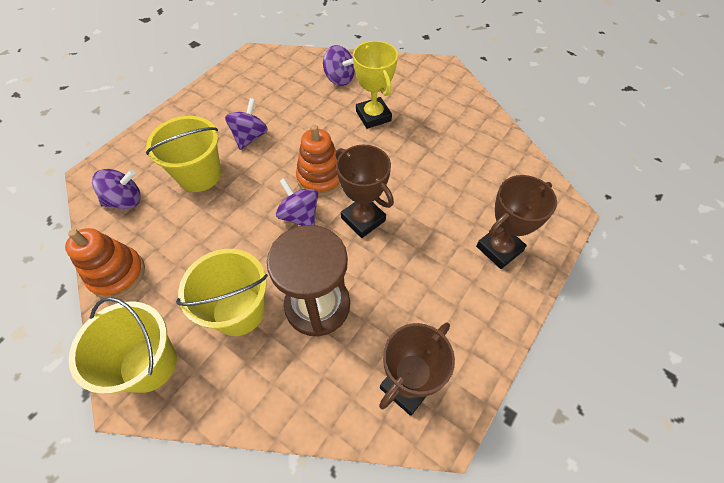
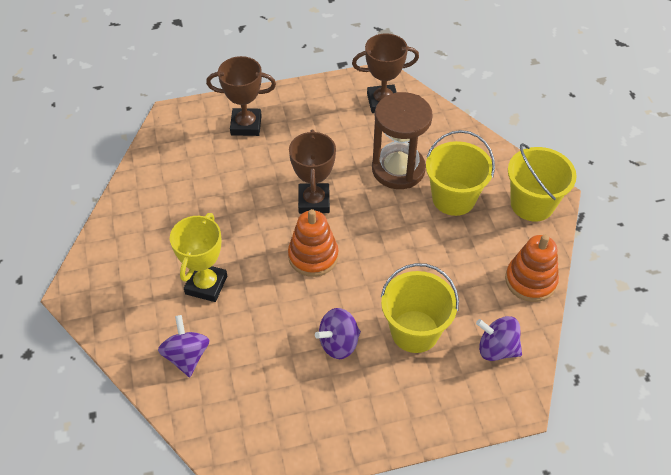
camera: 140 degrees left, 5 degrees down
(300, 216) = (358, 235): purple spinning top -> none

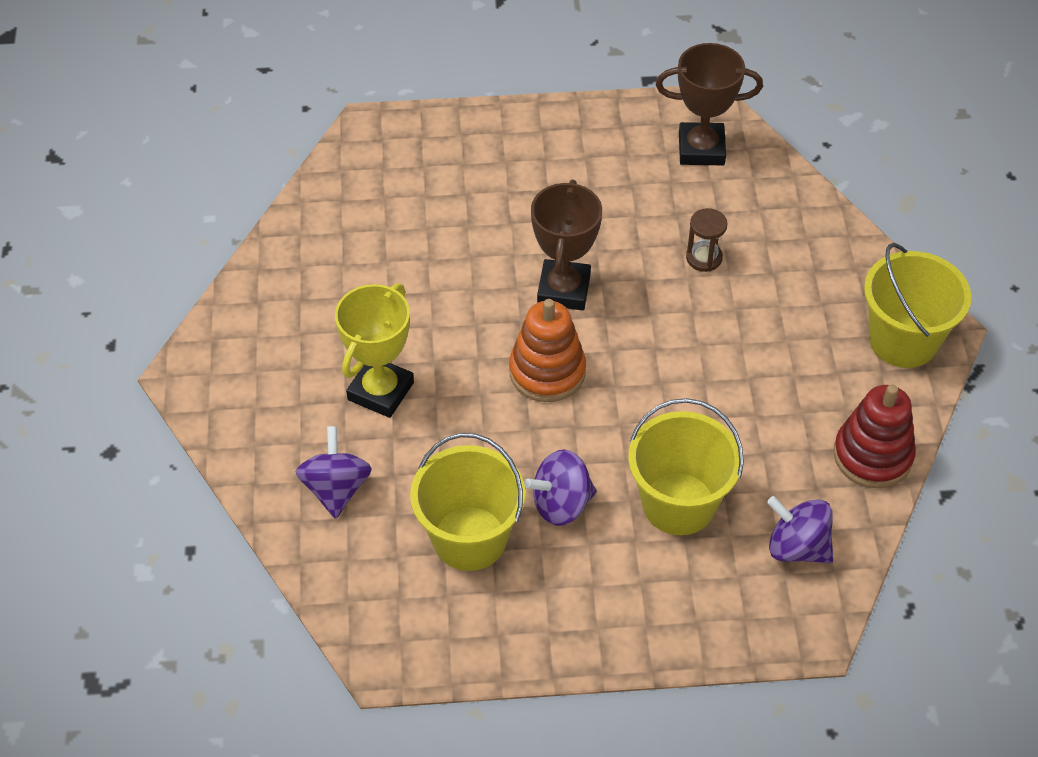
camera: 10 degrees right, 0 degrees up
(246, 125) = (481, 158): brown trophy -> none
(398, 169) = (704, 258): brown hourglass -> brown hourglass, size x0.43
(453, 198) = (781, 315): yellow bucket -> yellow bucket (469, 538)
(530, 280) = (872, 455): orange stacking toy -> red stacking toy

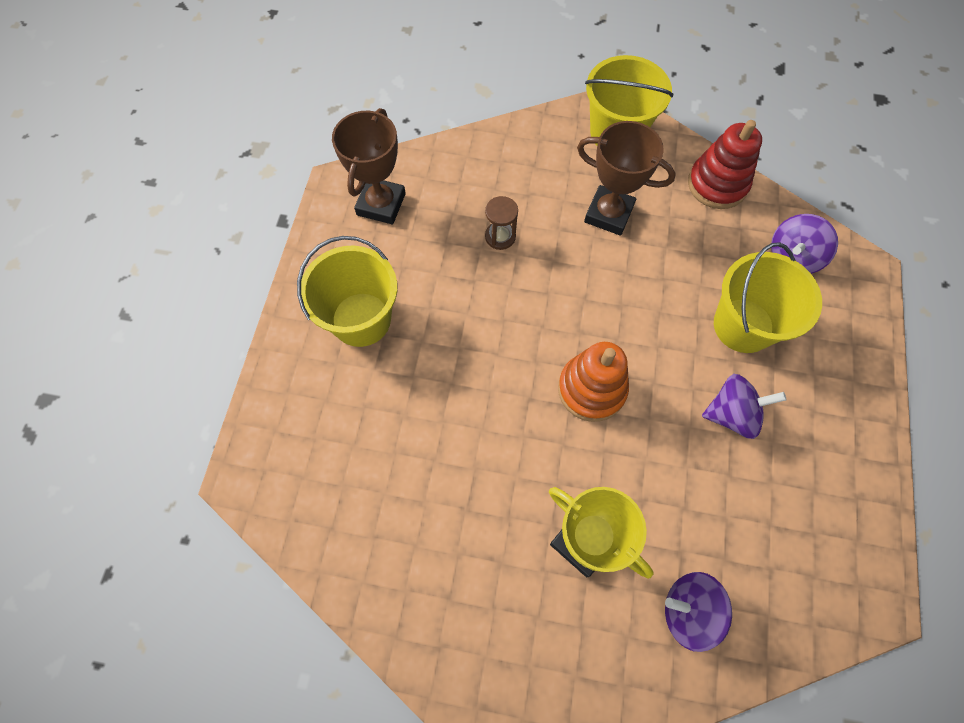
camera: 75 degrees left, 15 degrees up
(469, 538) = (758, 499): yellow bucket -> yellow bucket (361, 319)
(561, 504) = (732, 414): purple spinning top -> purple spinning top turned 90 degrees counterclockwise
(563, 290) = (504, 352): brown trophy -> brown trophy (608, 214)

